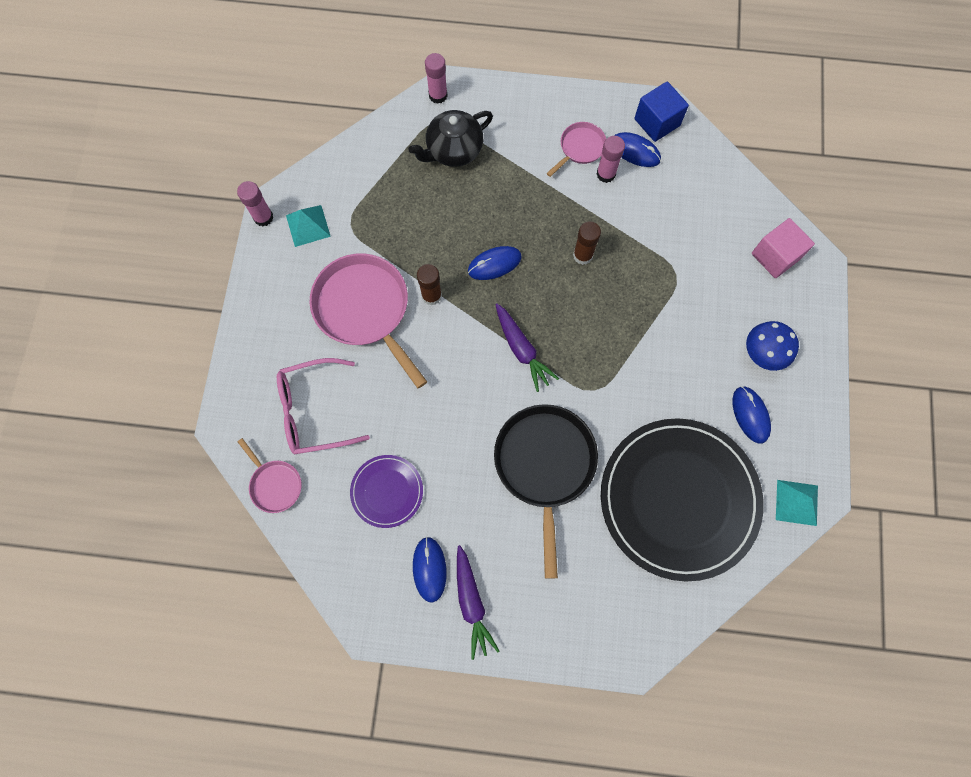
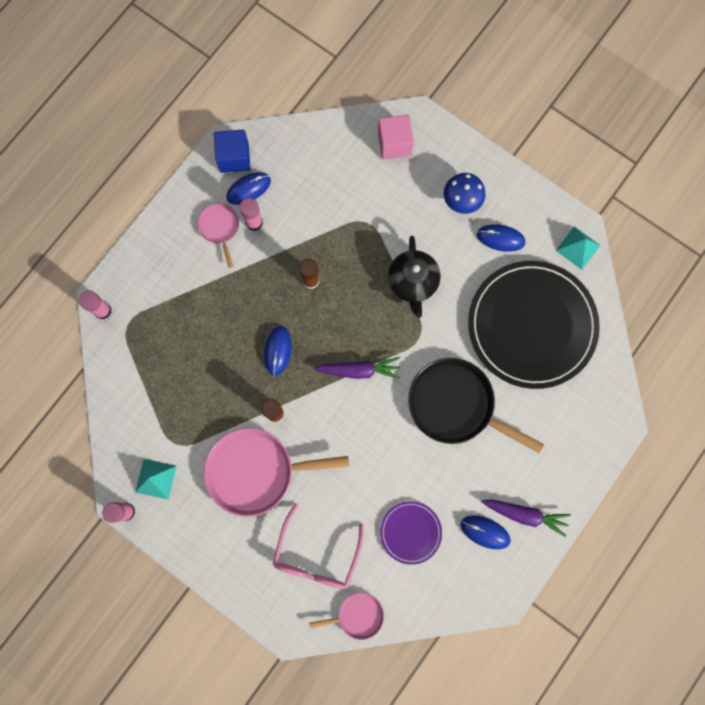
camera: 60 degrees left, 5 degrees up
(453, 150) = (160, 326): black teapot -> black teapot (412, 282)

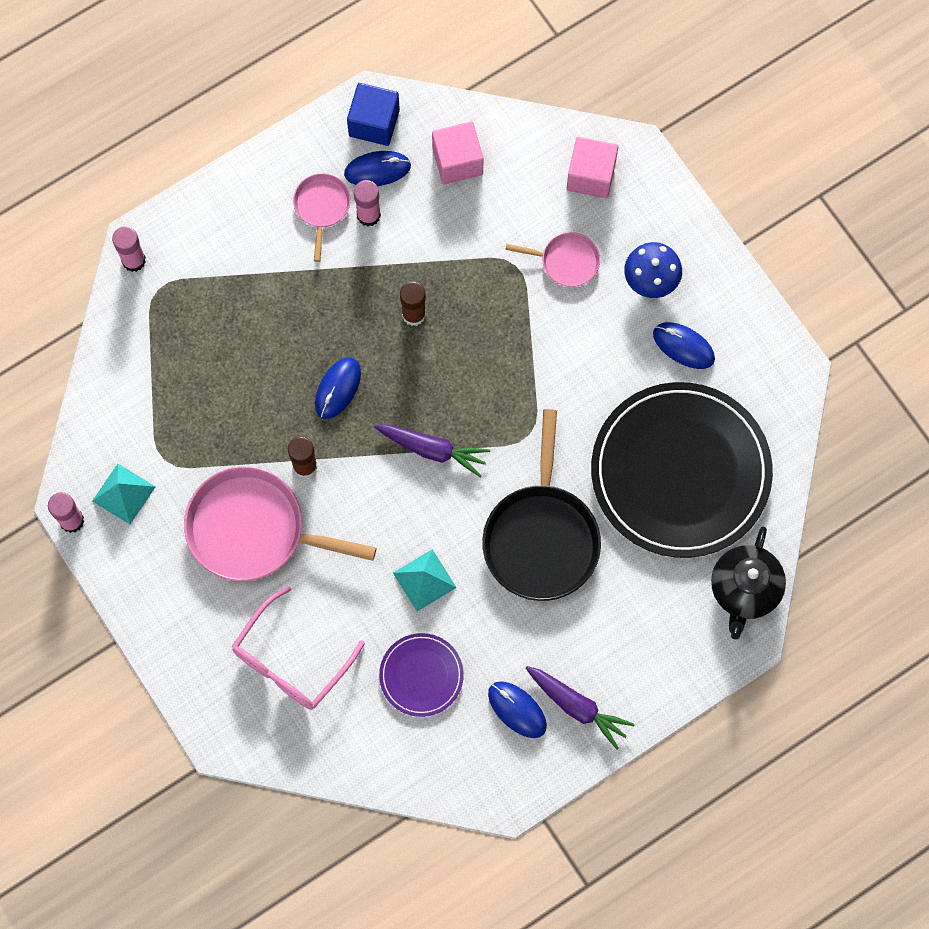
camera: 20 degrees right, 5 degrees down
(301, 164) = (457, 161): none -> pink cube
(357, 615) = (314, 753): pink pan -> pink pan (566, 261)
(412, 282) = (545, 363): black teapot -> black teapot (744, 589)
(455, 405) = (541, 537): black pan -> black pan turned 135 degrees counterclockwise
(578, 248) = (781, 393): turquoise pyramid -> turquoise pyramid (424, 580)

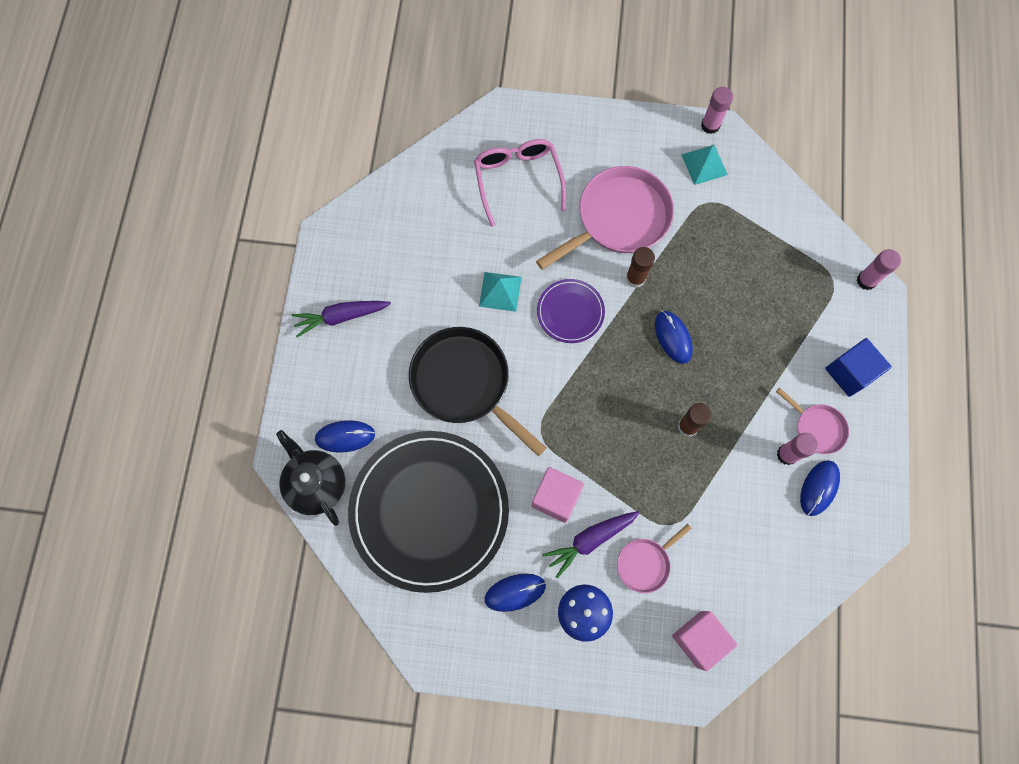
camera: 130 degrees right, 0 degrees up
(374, 123) = (859, 515): blue cube -> blue cube (850, 372)
(421, 675) = (443, 244): purple plate -> purple plate (570, 312)
(432, 450) = (581, 363): purple carrot -> purple carrot (590, 540)
(457, 161) = (784, 550): pink cube -> pink cube (556, 497)
(517, 710) = (372, 281): blue mouse -> blue mouse (345, 436)

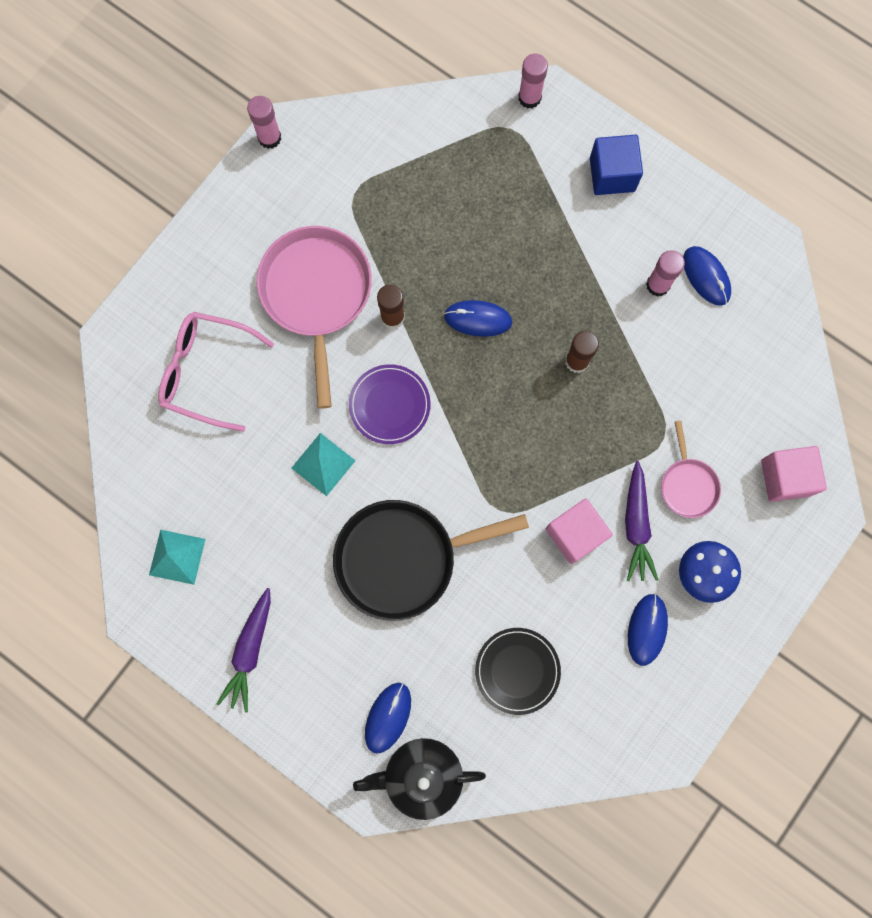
camera: 60 degrees left, 5 degrees up
(429, 511) = (517, 670): black plate -> black plate, size x0.46
(704, 164) = (310, 171): turquoise pyramid -> turquoise pyramid (177, 556)
(817, 428) = (648, 240): pink pan -> none

